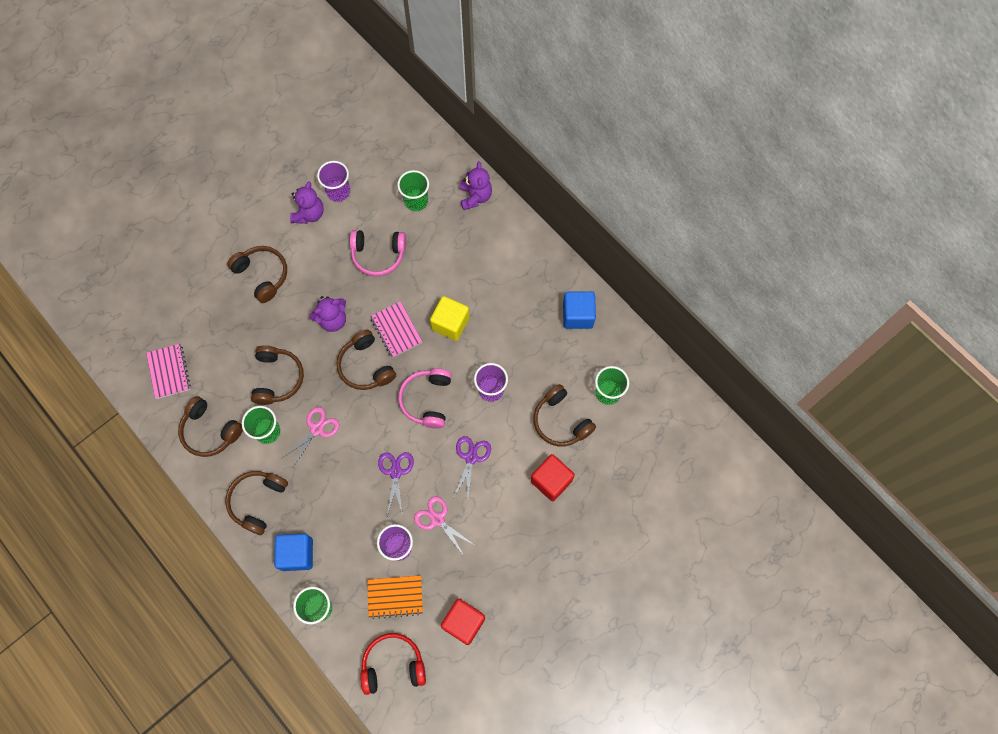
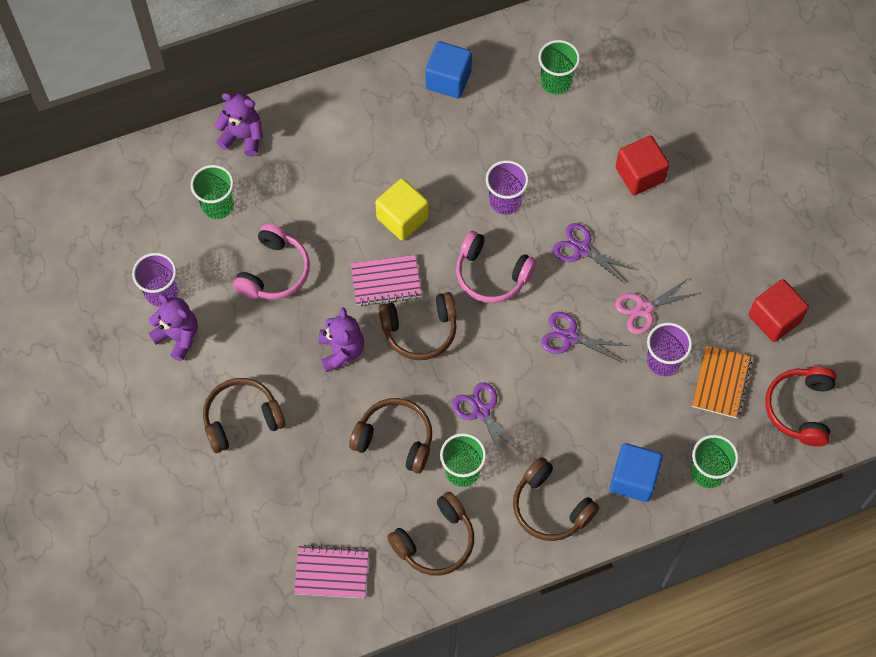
camera: 70 degrees left, 5 degrees down
(316, 429) = (481, 411): pink scissors -> purple scissors
(561, 421) = (572, 141): brown headphones -> none

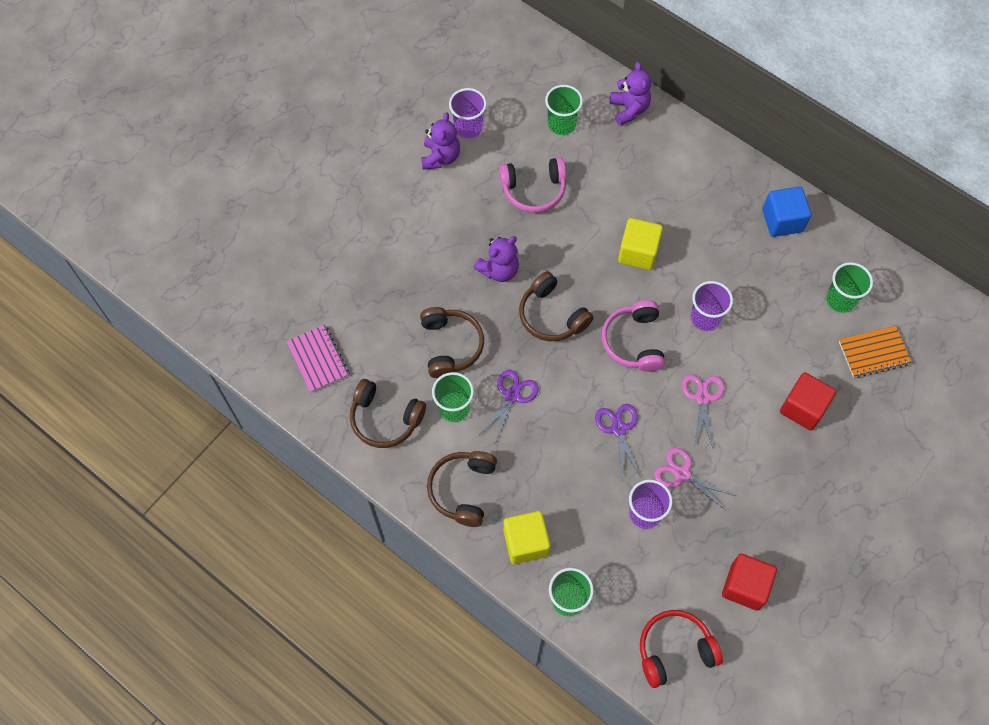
camera: 60 degrees right, 0 degrees up
(241, 419) = (402, 233): brown headphones -> none
(386, 281) = (576, 270): pink notebook -> none
(581, 249) = (702, 398): purple scissors -> pink scissors
(633, 479) = (526, 542): blue cube -> yellow cube
(721, 383) = (656, 571): orange notebook -> orange notebook (873, 353)

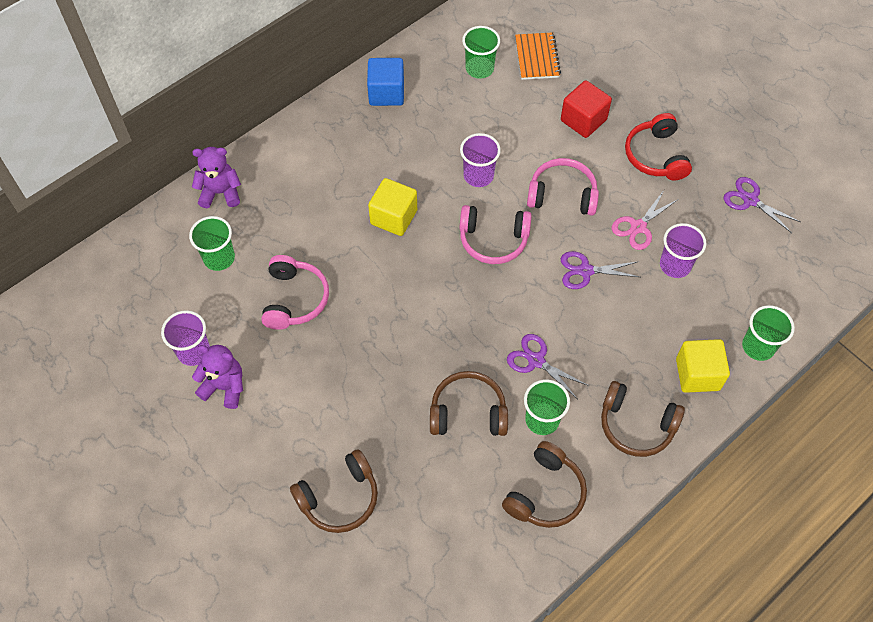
camera: 80 degrees left, 5 degrees down
(318, 359) = (460, 559): pink notebook -> none
(499, 270) = (385, 349): purple teddy bear -> none
(551, 315) = (450, 308): brown headphones -> brown headphones (339, 498)
(674, 650) = (808, 267): red headphones -> red headphones (656, 156)
(702, 398) = (562, 195): pink scissors -> pink headphones
(745, 586) = (750, 200): red cube -> purple scissors

